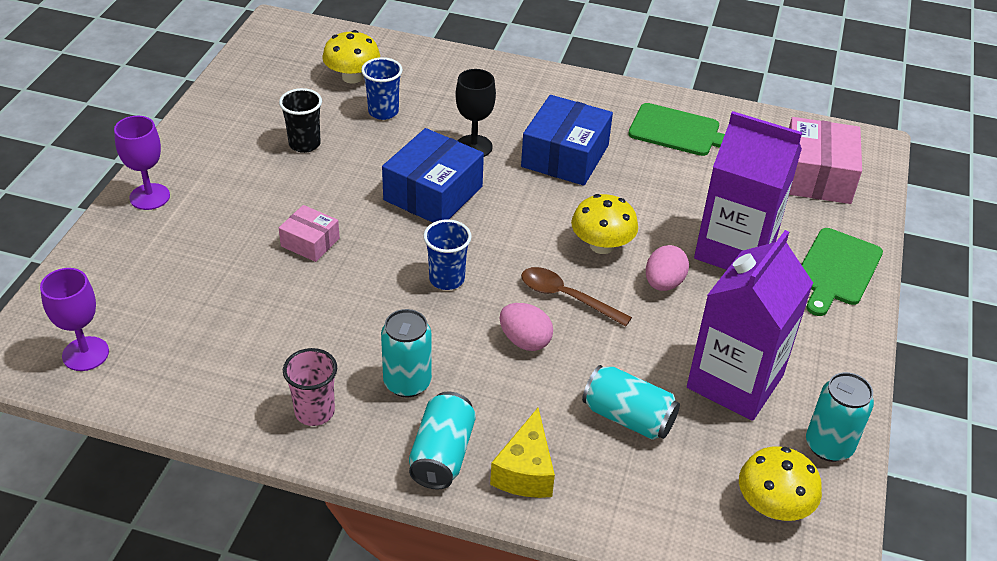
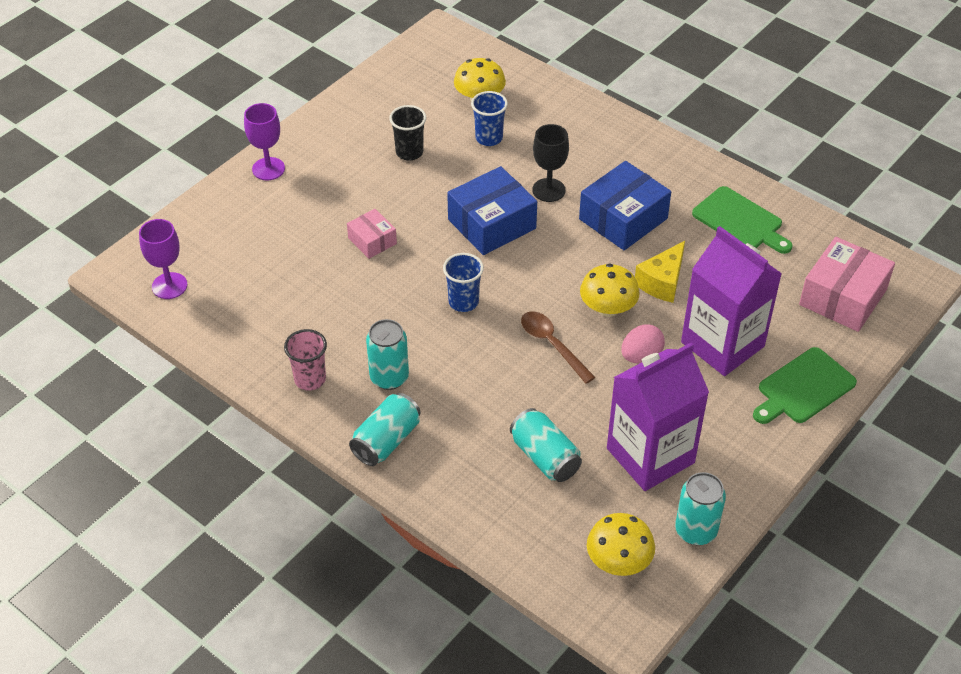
camera: 25 degrees right, 5 degrees up
(525, 341) = (498, 371): pink egg -> none
(525, 471) = (442, 473): yellow cheese -> yellow cheese (662, 282)

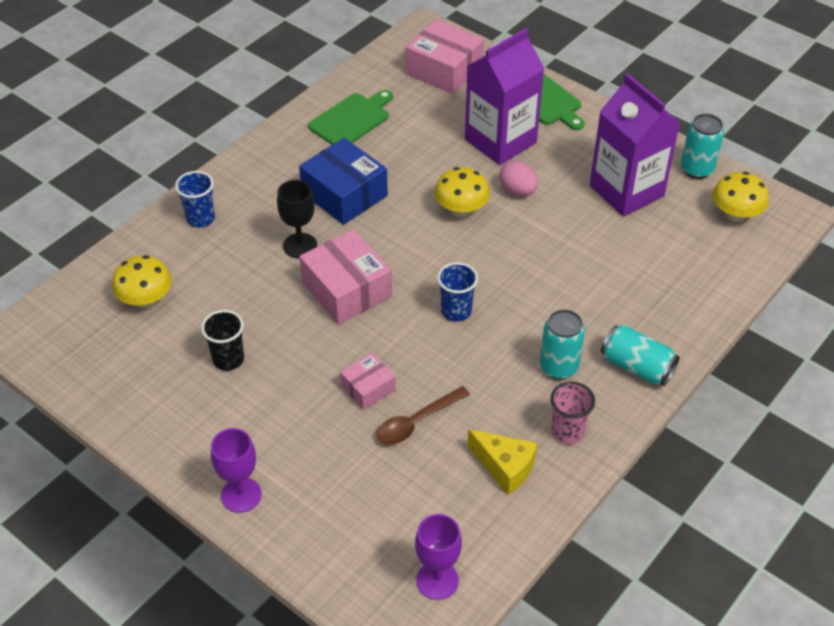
camera: 90 degrees left, 0 degrees up
(489, 138) = (214, 291): blue cup -> blue cup (200, 218)
(492, 224) = (347, 289): blue box -> pink box
(545, 457) = (638, 255): turquoise can -> none
(552, 344) = (507, 248): brown spoon -> brown spoon (416, 422)
(662, 282) = (428, 173): yellow cheese -> yellow cheese (505, 467)

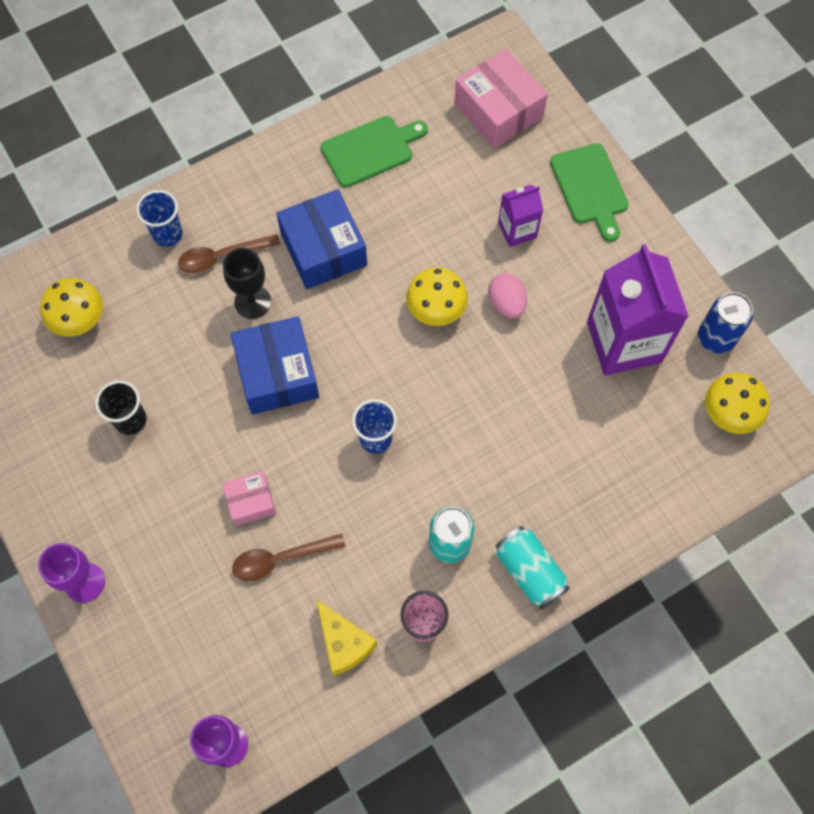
camera: 20 degrees right, 20 degrees up
(257, 222) = (221, 257): none -> brown spoon
(347, 289) = (277, 373): pink box -> blue box
(500, 141) = (517, 230): purple carton -> purple carton, size x0.51
(696, 169) = (715, 338): turquoise can -> blue can

